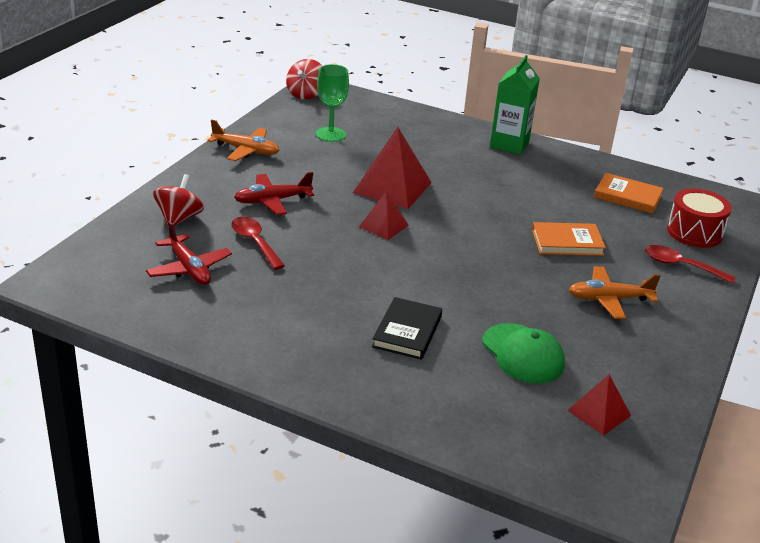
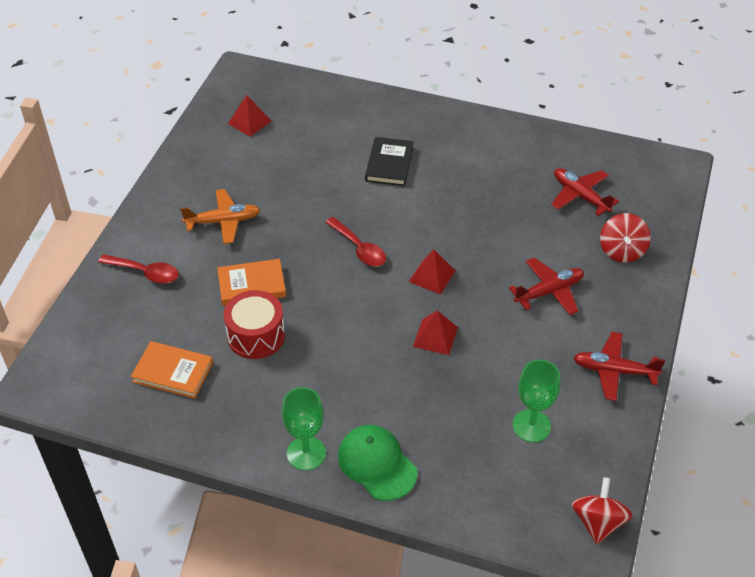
camera: 175 degrees right, 15 degrees up
(246, 150) = (614, 371): orange plane -> red plane
(255, 242) = (541, 234): red spoon -> red spoon (359, 248)
(392, 187) = (435, 337): red pyramid -> red pyramid, size x0.57
(509, 144) = (306, 453): green carton -> green goblet
(523, 354) = (300, 158): green cap -> green cap (377, 464)
(694, 232) = (114, 324): red drum -> red drum (256, 336)

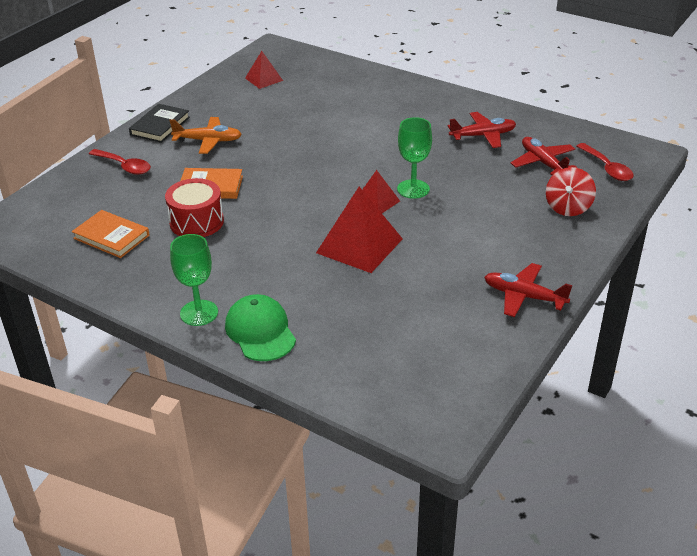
camera: 15 degrees right, 10 degrees down
(359, 248) = (318, 174): red spoon -> red spoon (607, 168)
(389, 164) = (373, 120): black book -> black book (160, 126)
(435, 337) = (359, 246): red pyramid -> red pyramid, size x1.77
(531, 426) = (423, 326): green goblet -> green goblet (413, 189)
(549, 291) = (483, 228): red plane -> red plane (483, 136)
(598, 522) = (458, 414): red spinning top -> none

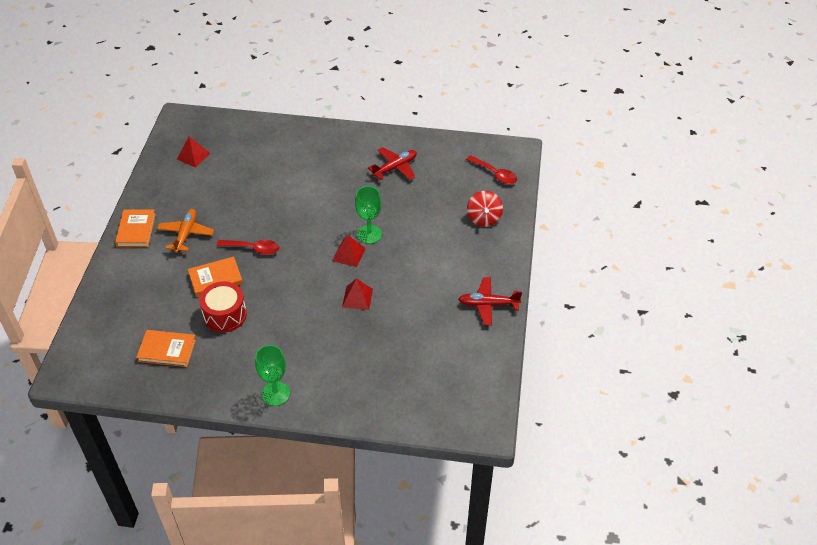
camera: 25 degrees left, 10 degrees up
(124, 166) = (133, 280): red spoon -> red spoon (253, 249)
(160, 126) = (136, 230): black book -> orange book
(208, 141) = (186, 234): orange plane -> orange plane turned 60 degrees counterclockwise
(260, 331) = (328, 393): green cap -> none
(359, 246) = (357, 298): red pyramid -> red pyramid, size x0.57
(543, 163) = (449, 182): red plane -> none

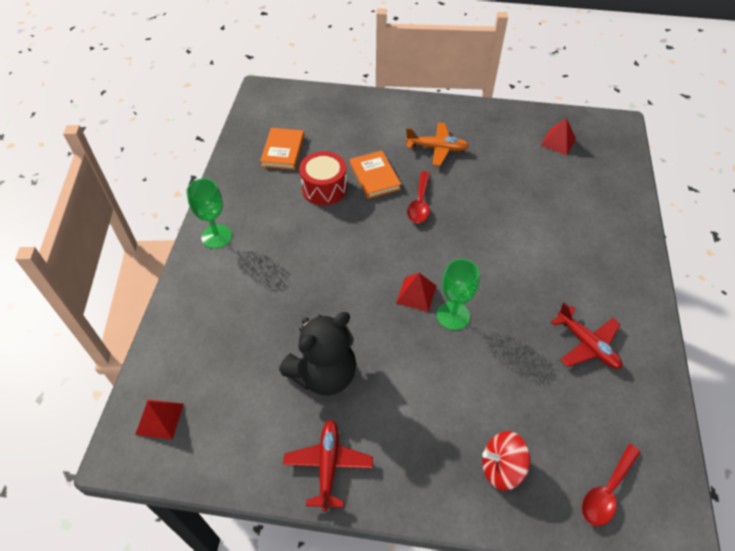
camera: 90 degrees right, 5 degrees up
(136, 230) = (439, 112): orange book -> none
(357, 298) = (345, 305): red pyramid -> red pyramid (159, 419)
(419, 309) = (324, 374): none -> black teddy bear

